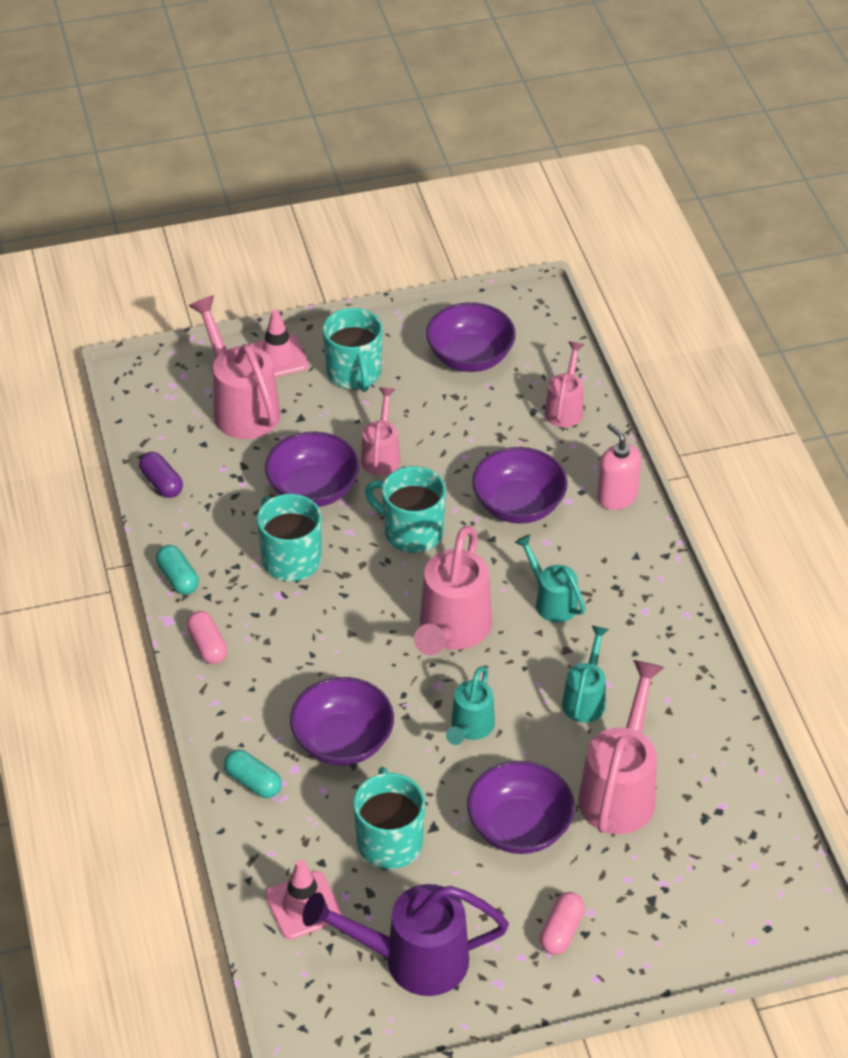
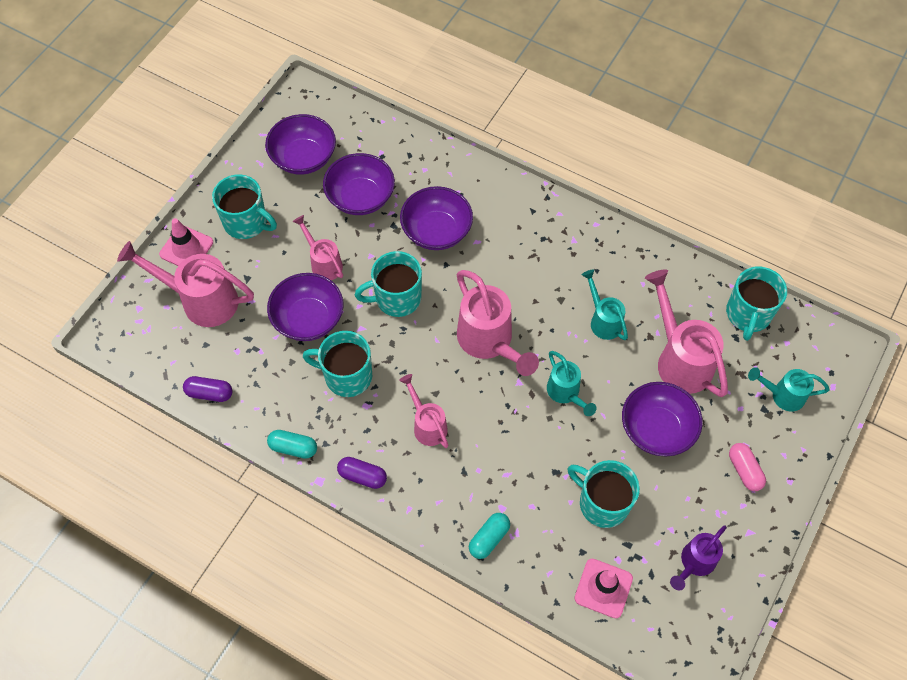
camera: 45 degrees left, 15 degrees up
(207, 646) = (362, 476): pink capsule -> purple capsule
(253, 782) = (489, 538): turquoise capsule -> turquoise capsule turned 45 degrees counterclockwise
(343, 741) = (508, 465): purple bowl -> purple bowl (360, 197)
(412, 960) = (694, 563): purple watering can -> purple watering can, size x0.58
(551, 601) = (520, 276): turquoise watering can -> turquoise watering can (782, 395)
(565, 408) = (394, 149): pink watering can -> pink watering can (427, 425)
(616, 497) = (483, 182): pink soap dispenser -> none
(744, 809) = (748, 314): none -> turquoise mug

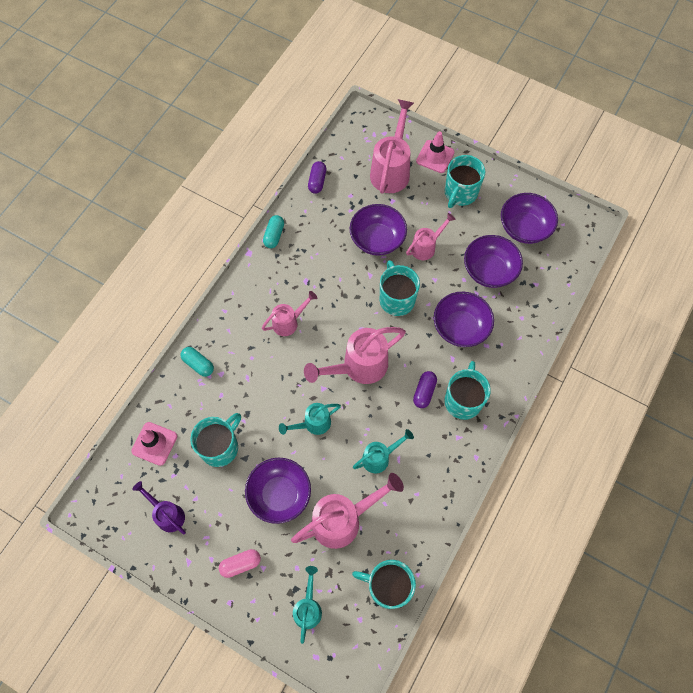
camera: 90 degrees right, 5 degrees up
(347, 376) = (330, 267): turquoise mug -> turquoise mug (463, 400)
(362, 476) = (250, 280): purple capsule -> purple capsule (424, 392)

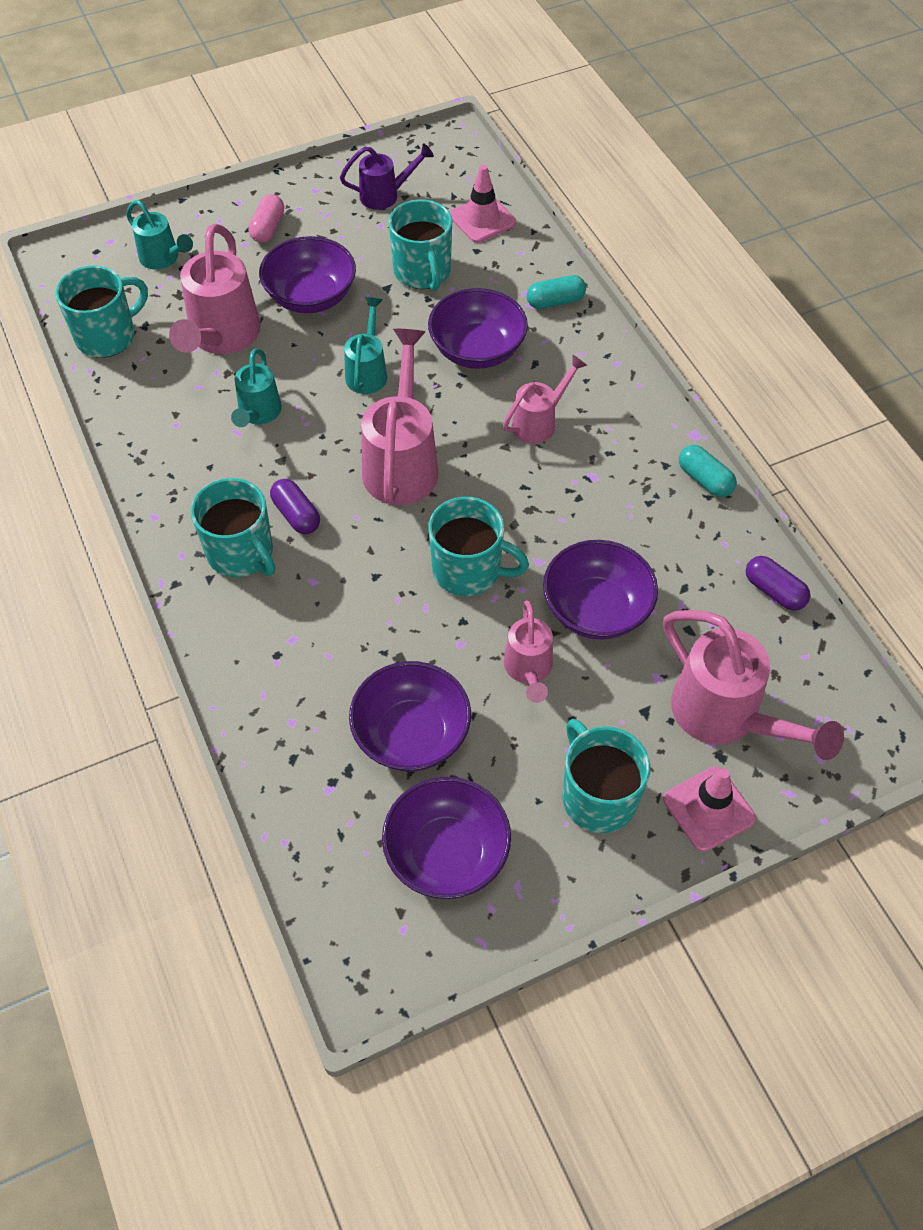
camera: 125 degrees right, 10 degrees down
(289, 322) = (539, 422): pink watering can -> pink watering can turned 135 degrees counterclockwise
(460, 327) = (350, 624): purple bowl -> purple bowl (477, 350)

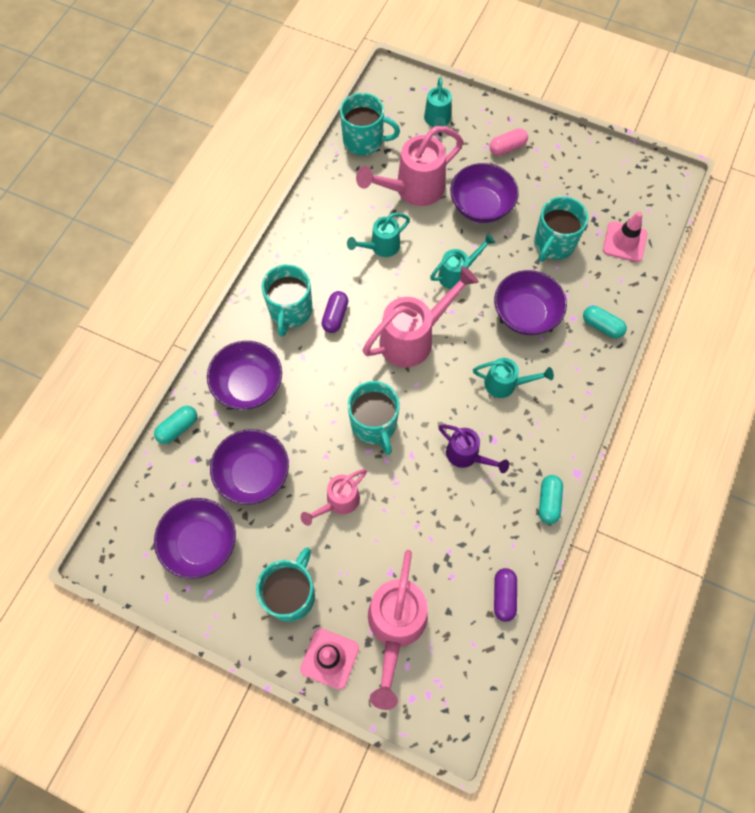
camera: 50 degrees right, 10 degrees up
(269, 776) = (178, 428): none -> turquoise capsule
(385, 195) = (590, 181): purple watering can -> purple watering can (467, 455)
(539, 422) = (505, 384): pink watering can -> turquoise watering can
(596, 609) = (406, 508): purple bowl -> purple bowl (248, 385)

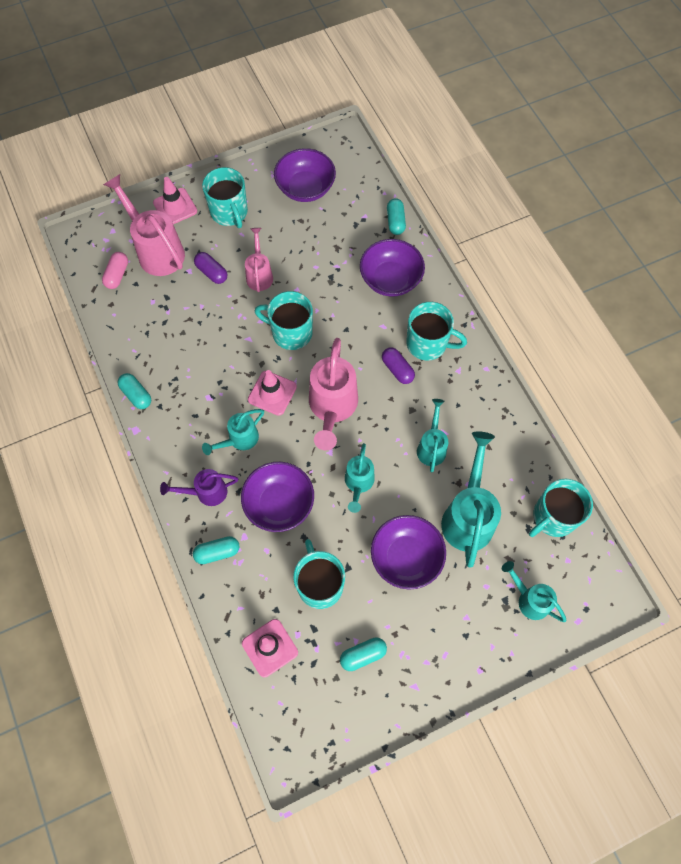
camera: 130 degrees right, 0 degrees up
(253, 474) = (323, 241): purple bowl -> none
(290, 311) = (428, 344): turquoise mug -> turquoise mug turned 150 degrees clockwise
(413, 190) = (468, 516): pink watering can -> turquoise watering can
(443, 393) = (272, 393): none -> pink traffic cone
(467, 455) = (215, 371): purple watering can -> purple watering can (206, 492)
(504, 596) = (112, 320): purple capsule -> purple capsule (211, 272)
(507, 148) = (449, 636): pink capsule -> pink capsule (117, 275)
(570, 186) = (363, 655): none -> turquoise capsule

